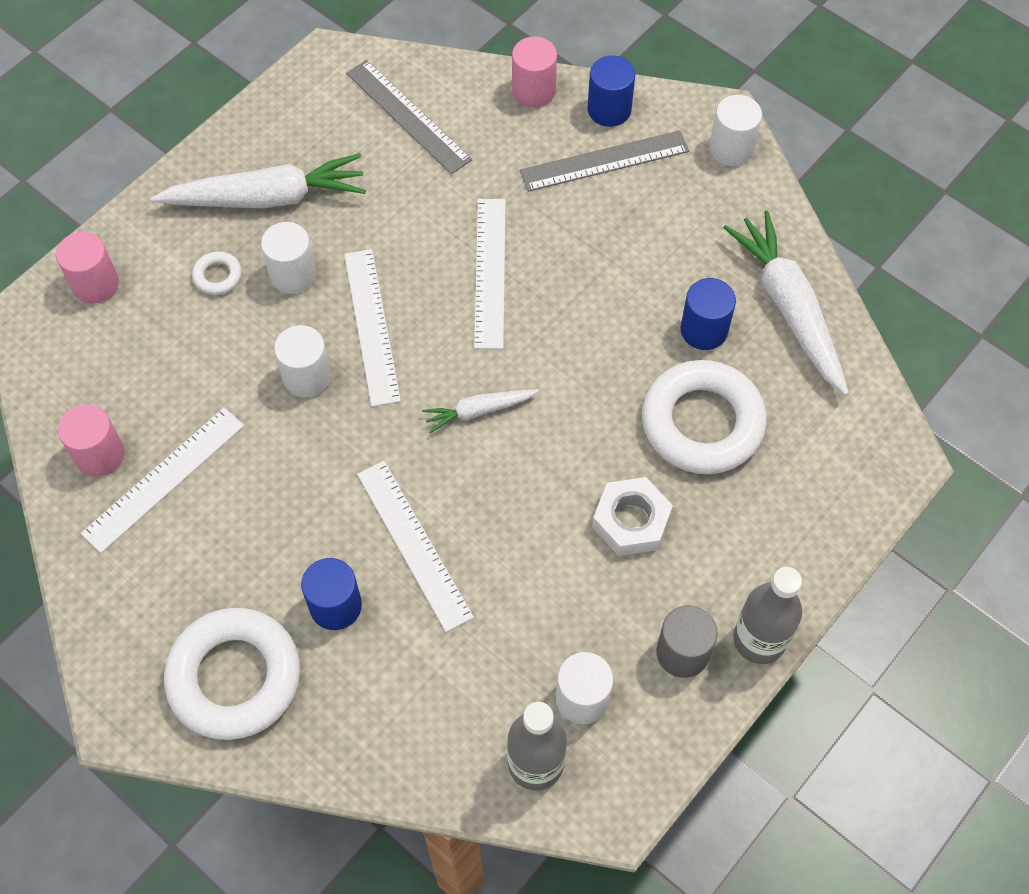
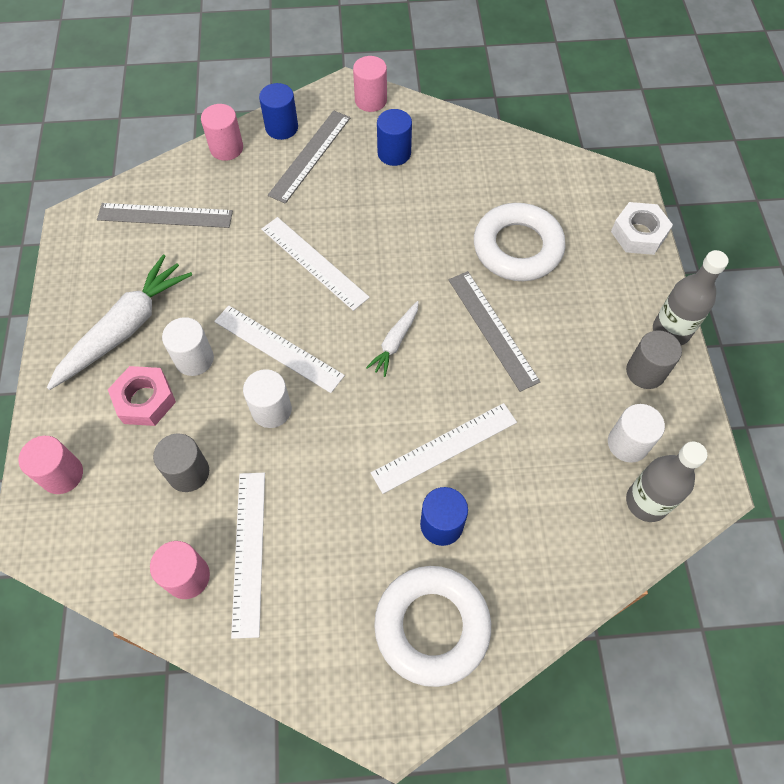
camera: 45 degrees left, 0 degrees up
(187, 370) = (188, 472): none -> grey cylinder
(218, 276) = (145, 400): white ring -> pink nut
(413, 544) = (445, 447): white ruler -> white ruler turned 45 degrees counterclockwise
(582, 479) = (492, 329): none -> grey ruler
(631, 521) = (542, 328): white nut -> white nut (638, 233)
(704, 330) = (463, 201): blue cylinder -> blue cylinder (394, 153)
(731, 148) = (370, 100): white cylinder -> pink cylinder
(789, 308) = (491, 156): white carrot -> none

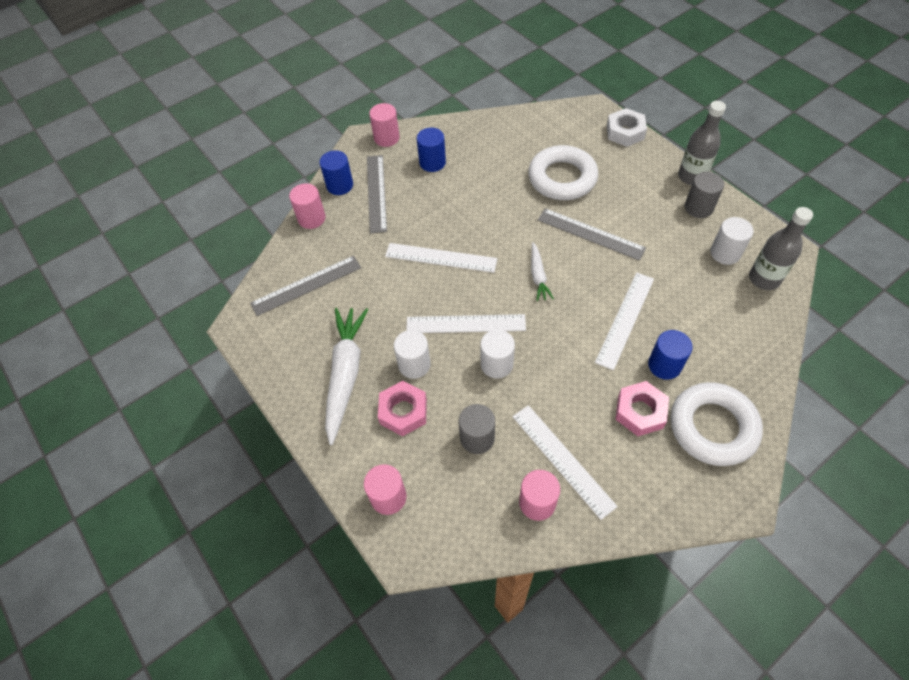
camera: 30 degrees left, 5 degrees down
(370, 556) = (640, 412): none -> pink nut

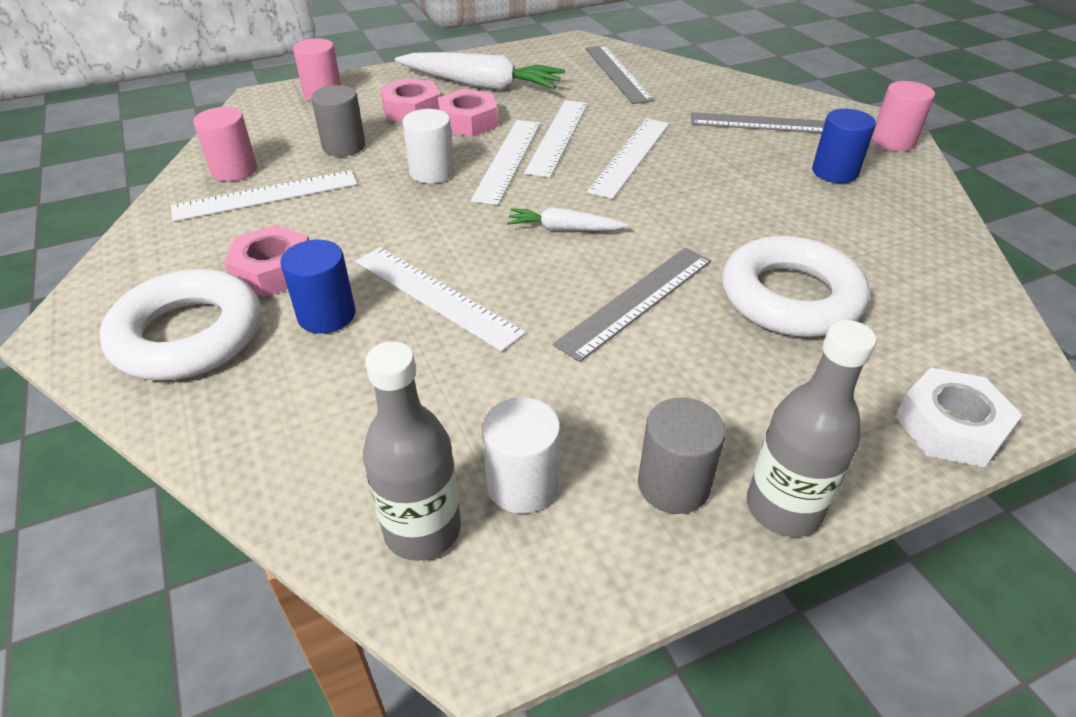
camera: 100 degrees right, 15 degrees down
(311, 218) = (726, 82): pink cylinder -> none
(340, 185) = (786, 102): blue cylinder -> none
(414, 365) = (468, 121): white cylinder -> pink nut
(424, 302) = (557, 136): none -> white ruler

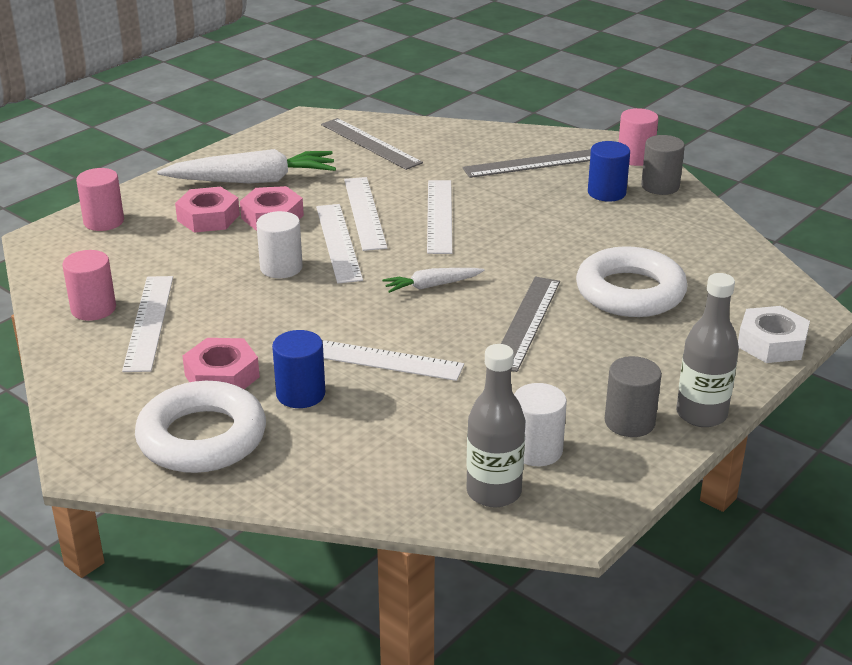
camera: 25 degrees left, 10 degrees down
(266, 195) = (149, 322): white ruler -> white ruler turned 45 degrees counterclockwise
(344, 146) = (177, 264): grey cylinder -> grey cylinder (660, 186)

